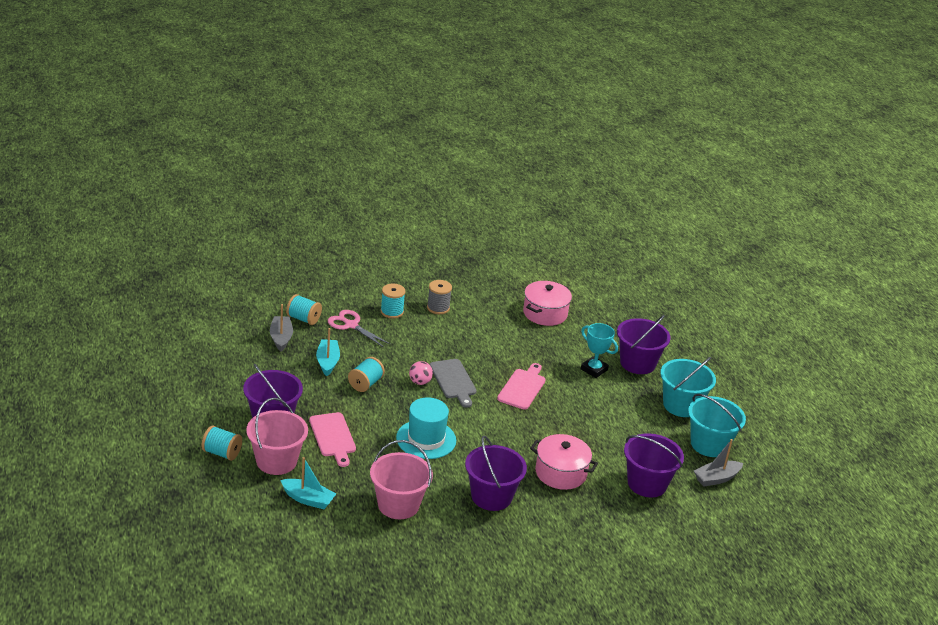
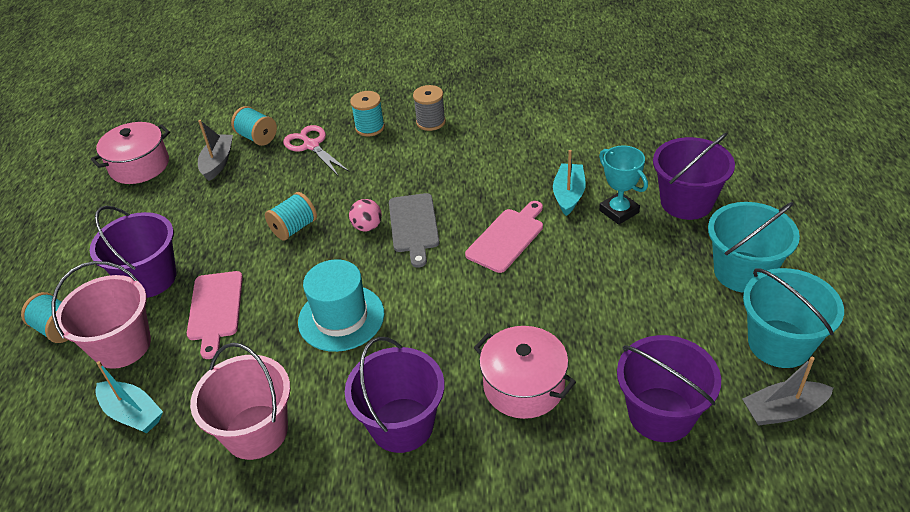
camera: 20 degrees right, 10 degrees up
(327, 362) = (260, 196): turquoise boat -> turquoise boat (568, 195)
(545, 313) = (570, 129): pink pot -> pink pot (139, 166)

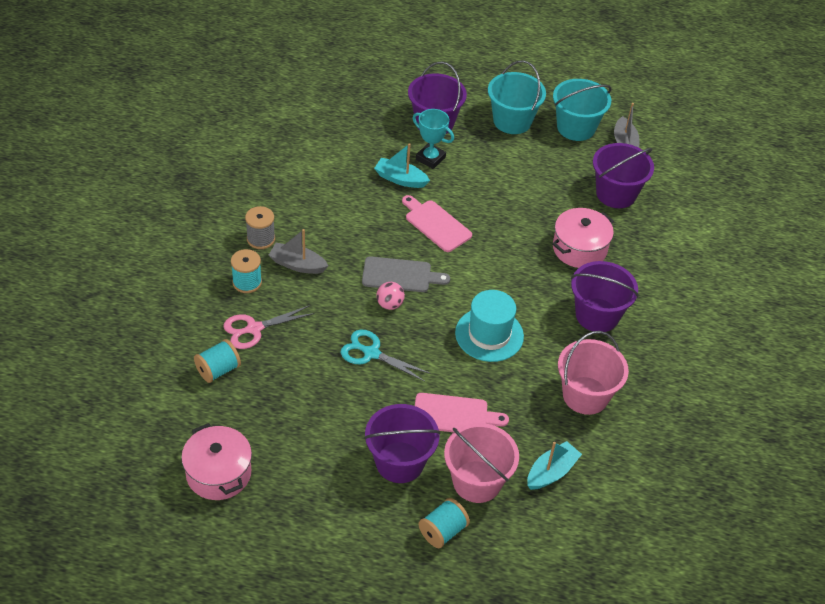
camera: 85 degrees left, 5 degrees up
(218, 162) = (246, 405): grey boat -> grey boat (297, 264)
(294, 228) = (371, 353): turquoise spool -> turquoise scissors
(619, 211) = (430, 158): turquoise trophy -> turquoise trophy turned 60 degrees clockwise

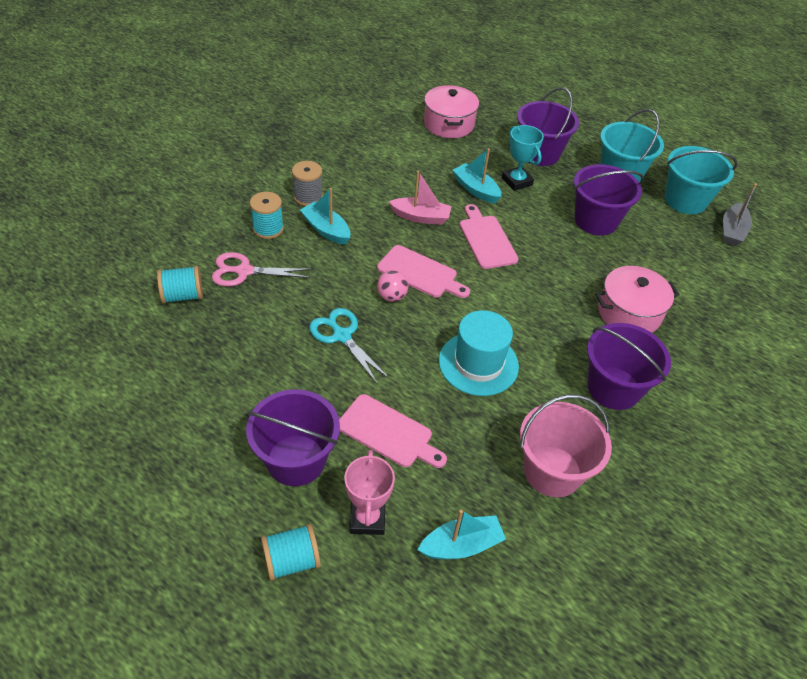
camera: 25 degrees right, 0 degrees up
(218, 473) = (107, 394): pink pot -> pink pot (449, 124)
(297, 264) = (326, 230): grey boat -> turquoise boat
(370, 223) = (421, 217): none -> pink boat
(400, 275) = (420, 273): grey cutting board -> pink cutting board
(477, 481) = (367, 518): pink bucket -> pink trophy
(616, 194) = (699, 274): purple bucket -> purple bucket (596, 220)

